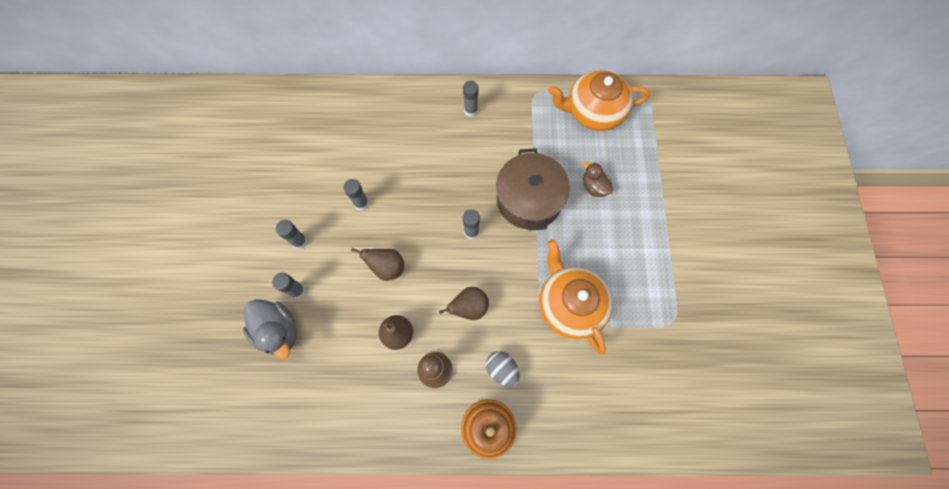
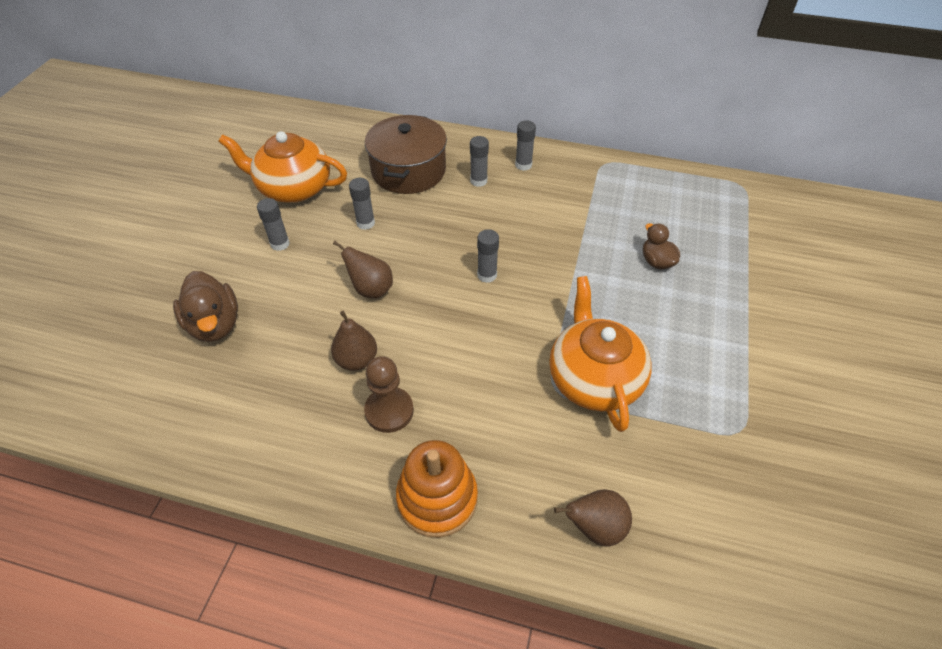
camera: 15 degrees right, 20 degrees down
(279, 331) = (215, 324): grey duck -> brown duck
(297, 291) = (255, 290): grey glue stick -> grey glue stick (478, 181)
(469, 307) = (458, 352): brown pear -> brown pear (595, 527)
(502, 369) = (479, 431): grey egg -> none
(529, 199) = (569, 258): brown pot -> brown pot (408, 170)
(593, 112) = (672, 191): orange teapot -> orange teapot (293, 188)

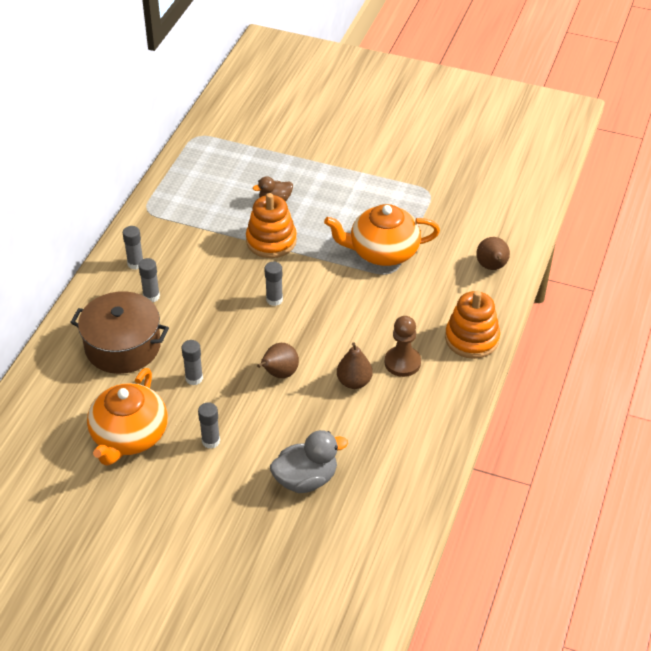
camera: 85 degrees left, 5 degrees down
(215, 324) = (306, 479): brown duck -> grey duck
(584, 264) = (271, 241): none -> orange stacking toy

